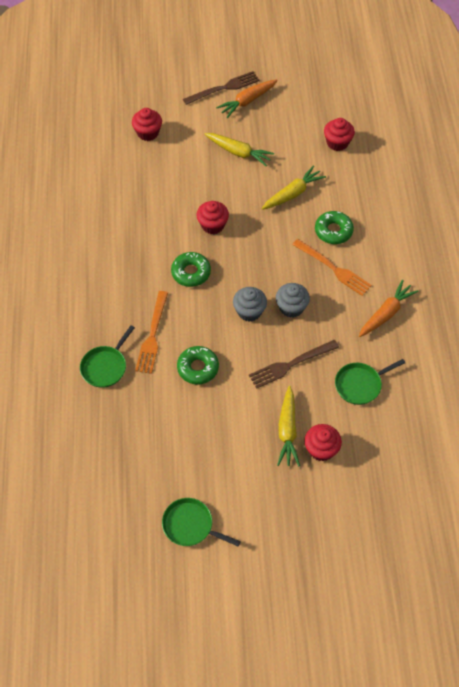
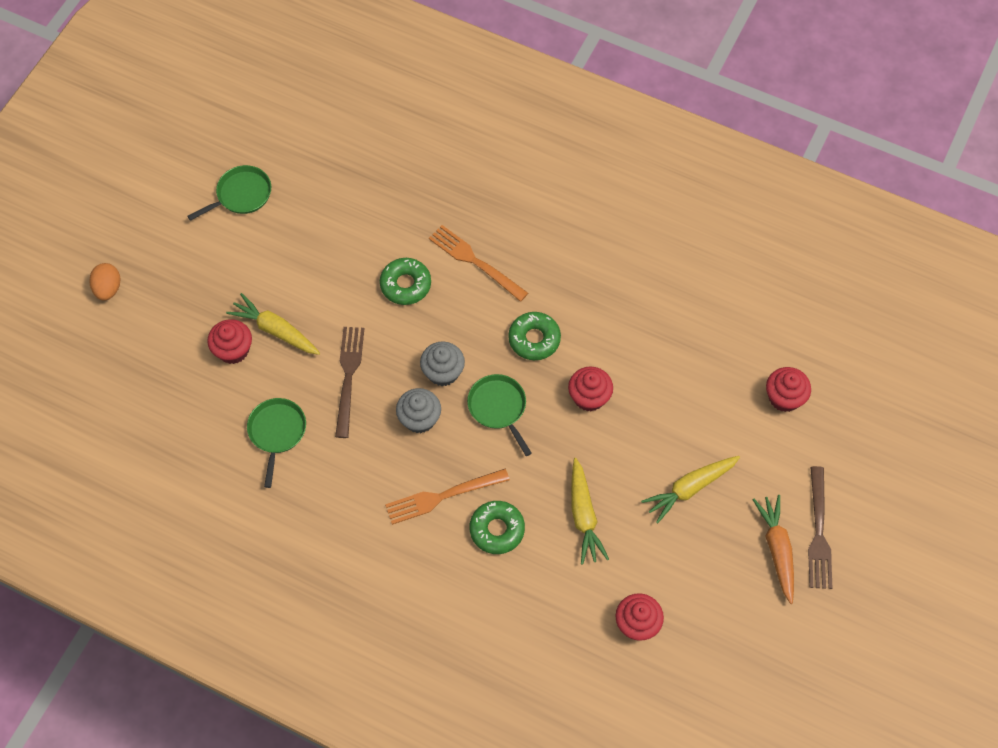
camera: 120 degrees right, 5 degrees up
(105, 367) = (465, 201): green pan -> green pan (498, 407)
(333, 572) = (108, 289): none -> orange egg
(386, 313) = (344, 517): orange carrot -> none

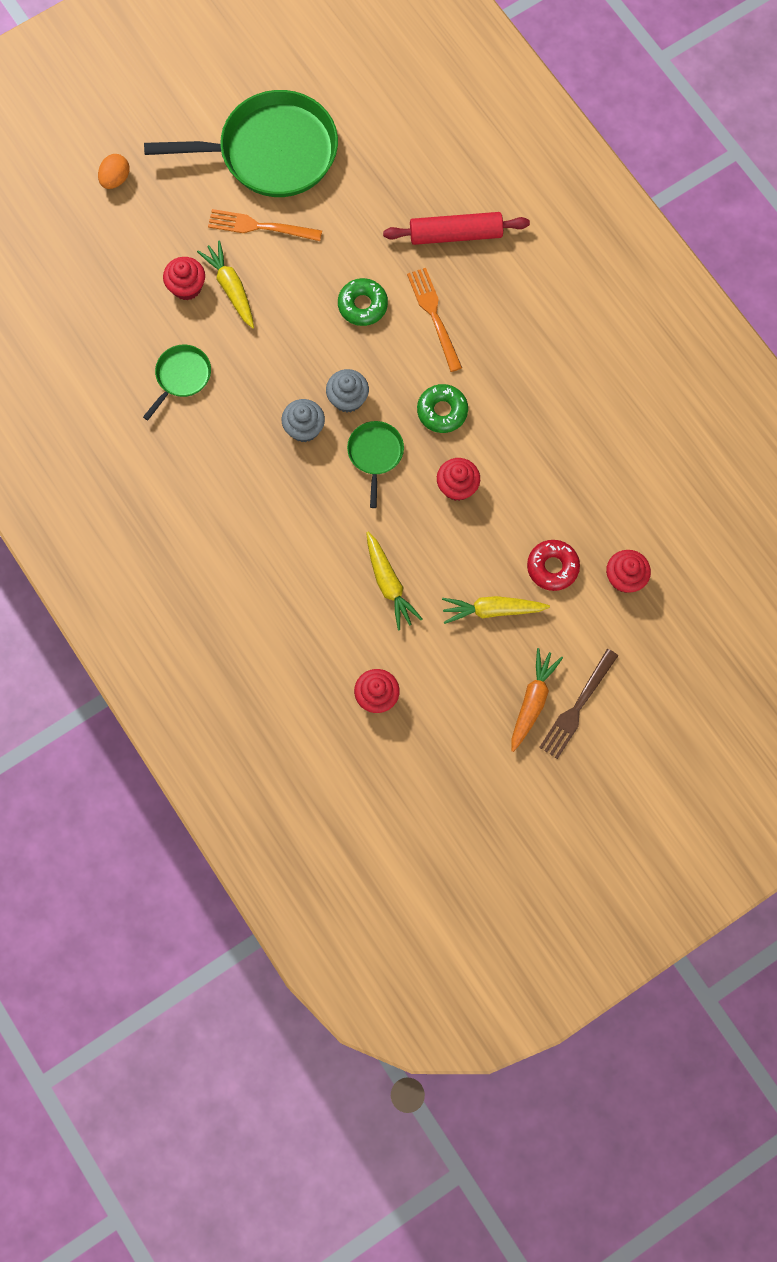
camera: 30 degrees right, 10 degrees up
(241, 194) = (272, 151): green pan -> green pan, size x2.17
(348, 376) = (267, 360): brown fork -> none
(442, 497) = (282, 504): orange fork -> orange fork (259, 226)
(450, 184) = (455, 234): none -> red rolling pin
(497, 530) = (311, 556): green donut -> none
(584, 516) = (389, 584): yellow carrot -> yellow carrot turned 45 degrees counterclockwise
(717, 422) = (552, 567): none -> red donut

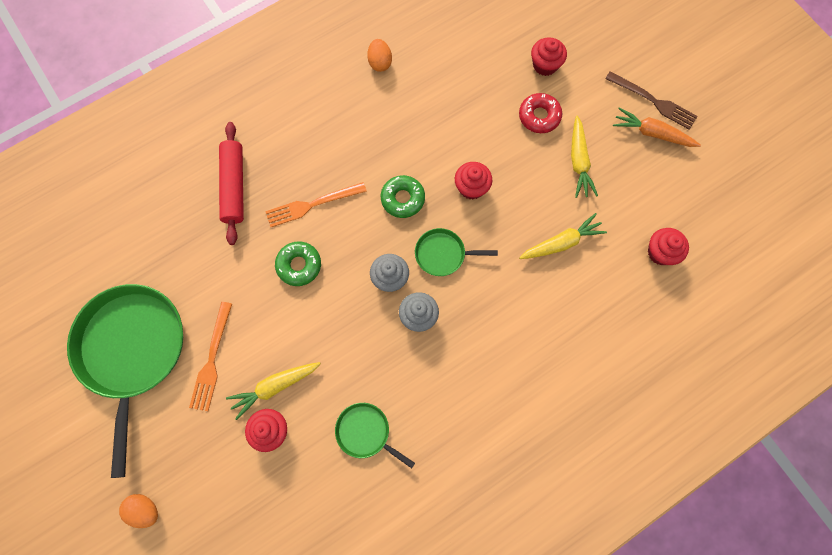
camera: 90 degrees left, 0 degrees up
(621, 384) = (380, 62): none -> orange egg

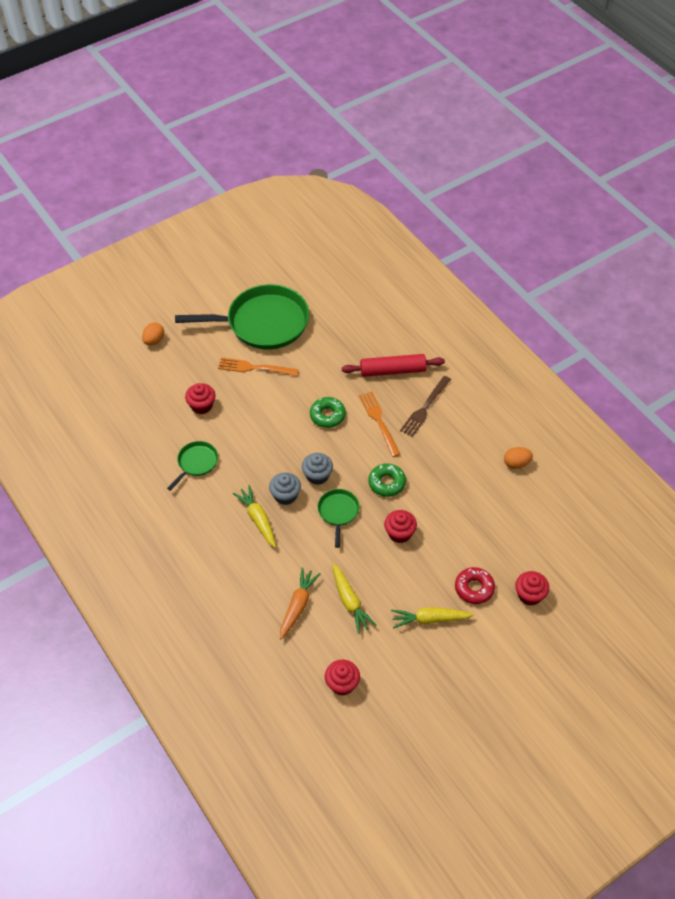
camera: 90 degrees right, 20 degrees down
(274, 387) = (233, 406): yellow carrot -> yellow carrot (258, 519)
(652, 133) = (464, 686): orange carrot -> orange carrot (298, 605)
(654, 102) = (499, 690): brown fork -> brown fork (424, 408)

